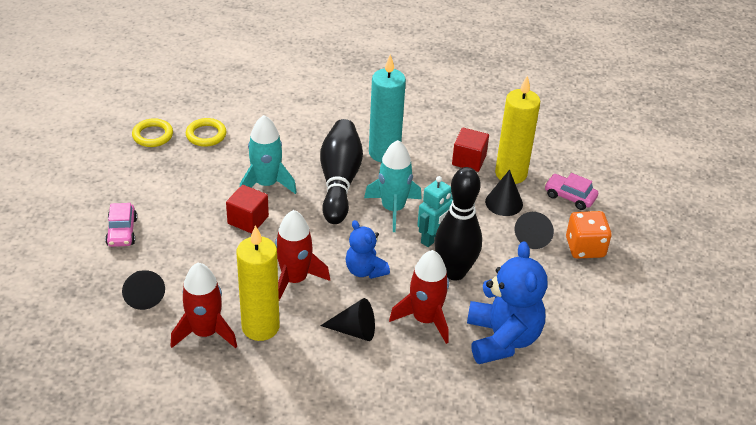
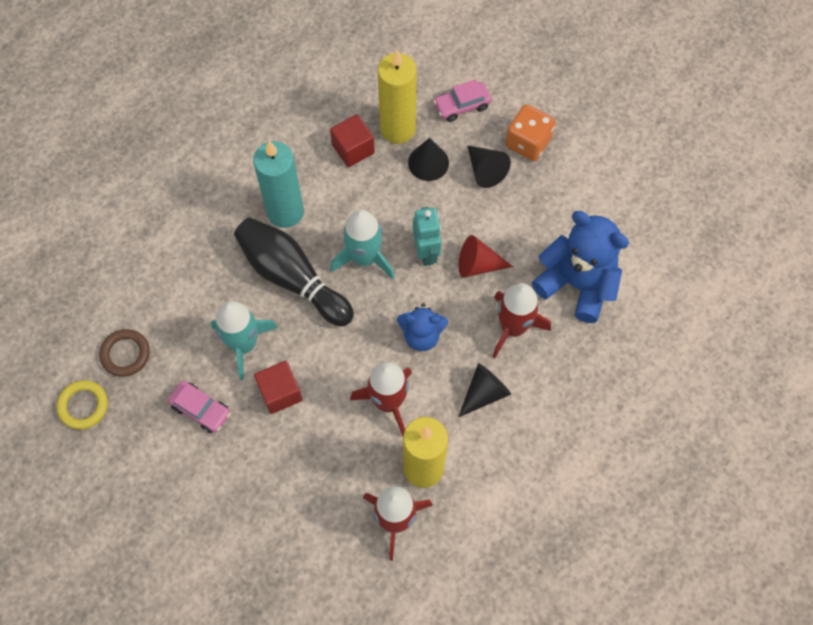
camera: 50 degrees left, 25 degrees up
(122, 232) = (205, 518): pink car -> pink car (201, 409)
(143, 295) = (307, 547): black cone -> none
(206, 135) = (125, 354): yellow ring -> brown ring
(454, 272) = (478, 264): black bowling pin -> red cone

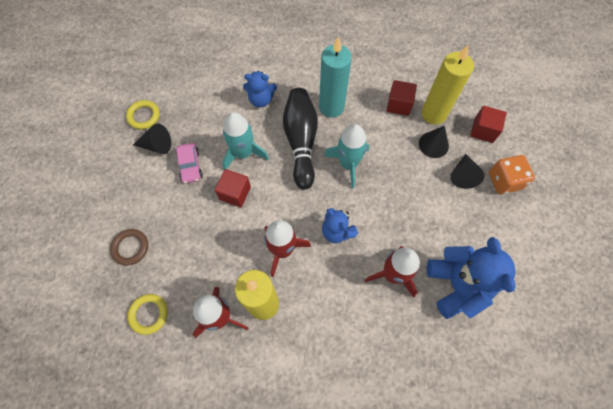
camera: 45 degrees right, 0 degrees up
(125, 354) = (186, 109): brown ring -> brown ring (130, 247)
(199, 270) = (261, 99): none -> blue teddy bear
(323, 586) = (149, 314): none -> yellow ring
(426, 252) = (384, 190): turquoise robot -> none
(462, 106) = (483, 130): pink car -> red cube
(478, 264) = (407, 222): red cone -> none
(484, 393) = (339, 296): black cone -> black cone (157, 145)

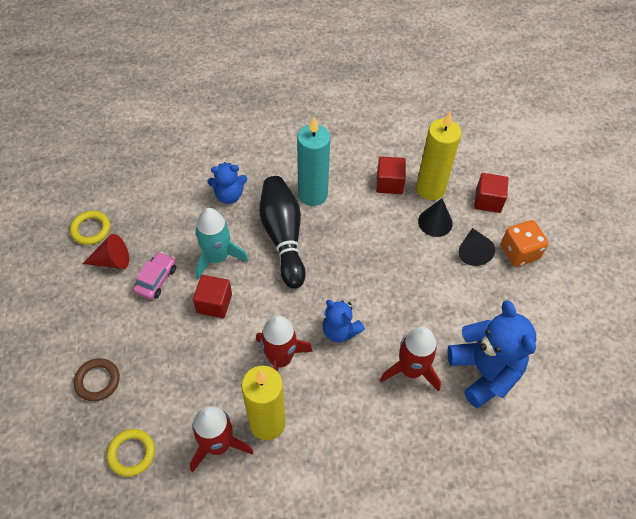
camera: 10 degrees left, 10 degrees down
(157, 145) = (112, 261): black cone -> red cone
(190, 166) = (156, 279): pink car -> pink car turned 135 degrees counterclockwise
(348, 164) = (341, 255): turquoise rocket -> none

